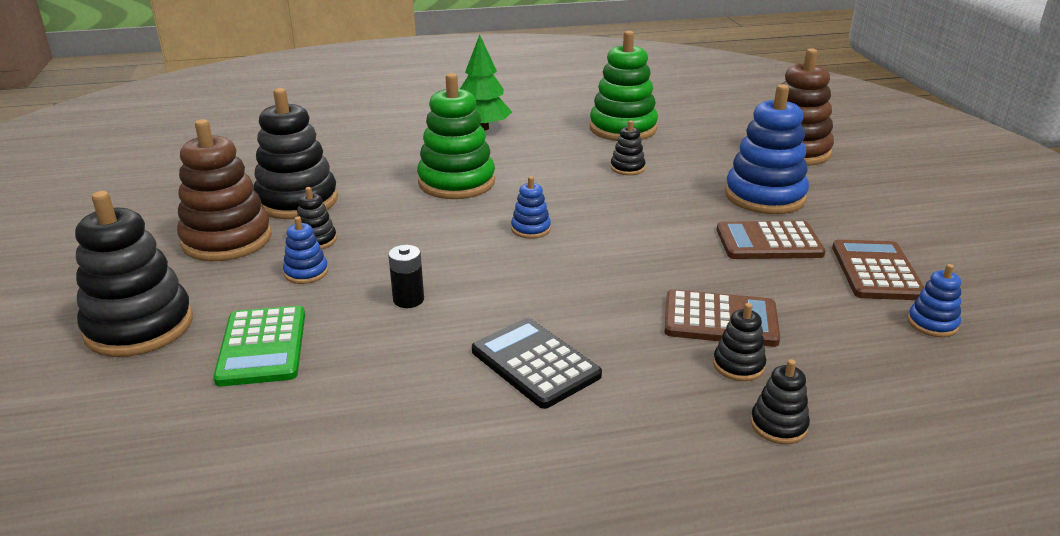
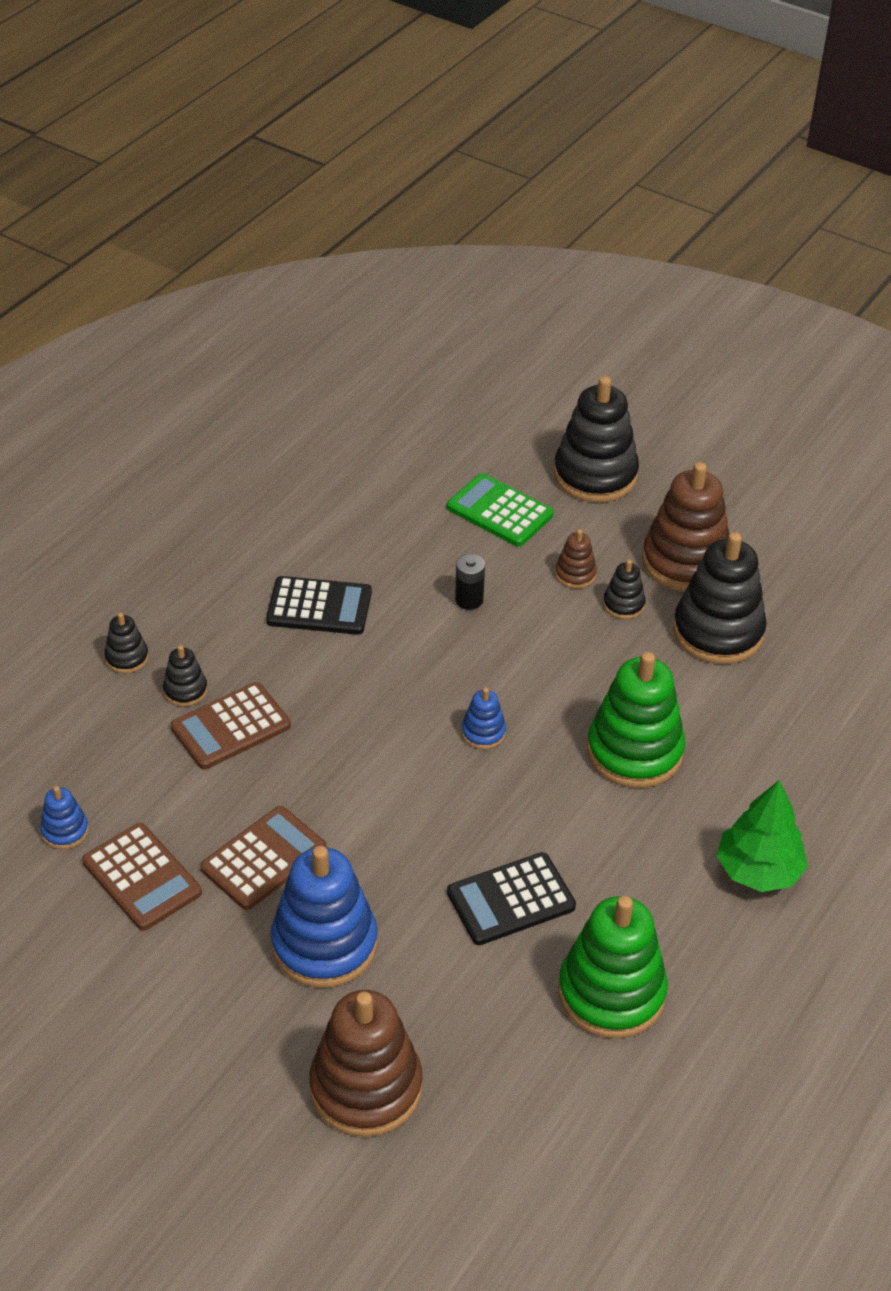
camera: 135 degrees right, 15 degrees up
(306, 272) = (575, 574): blue stacking toy -> brown stacking toy
(627, 168) = (511, 900): black stacking toy -> black calculator

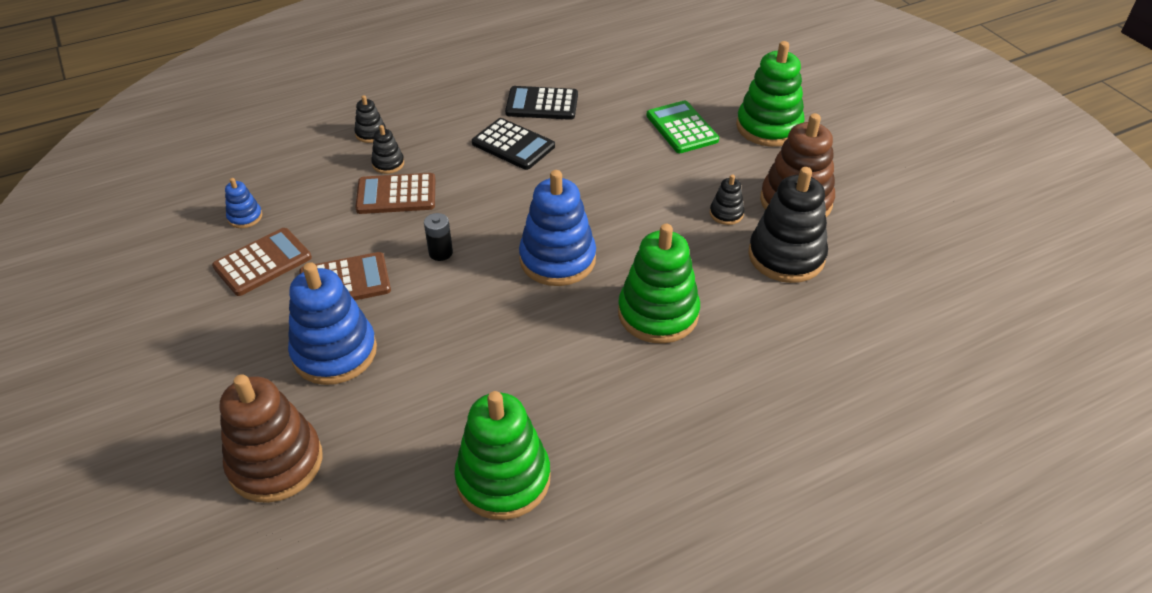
camera: 30 degrees right, 0 degrees up
(142, 877) = (263, 262): brown calculator -> brown calculator turned 120 degrees counterclockwise
(469, 600) = (616, 174): black battery -> black battery (440, 253)
(483, 732) = (557, 259): blue stacking toy -> blue stacking toy, size x2.15
(511, 900) = (484, 378): black calculator -> black calculator (542, 104)
(575, 574) = (705, 183): brown stacking toy -> none
(595, 475) = (768, 127): black stacking toy -> green stacking toy
(758, 870) = (690, 439): green tree -> none

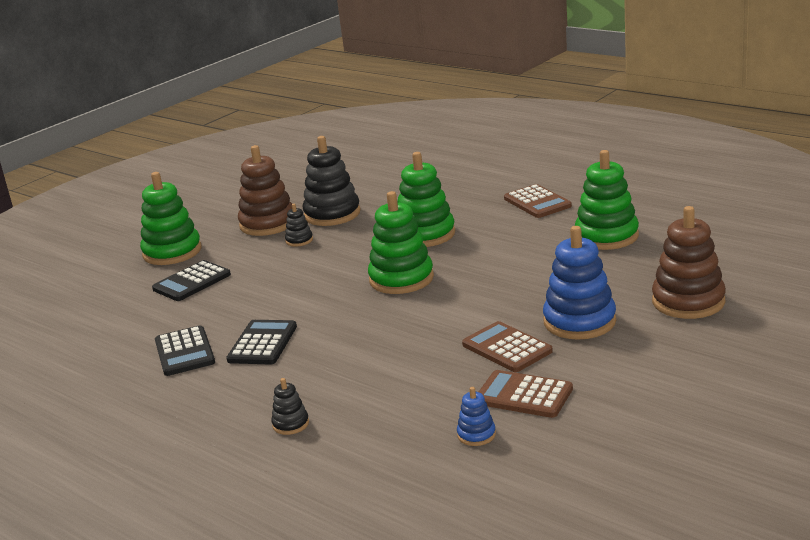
camera: 110 degrees left, 20 degrees down
(388, 164) = (335, 393): black stacking toy -> none
(396, 195) = (378, 370): brown calculator -> brown calculator (537, 202)
(440, 253) = (435, 323): black battery -> none
(557, 259) = (401, 279): blue stacking toy -> green stacking toy
(681, 128) = (192, 282): green calculator -> black calculator

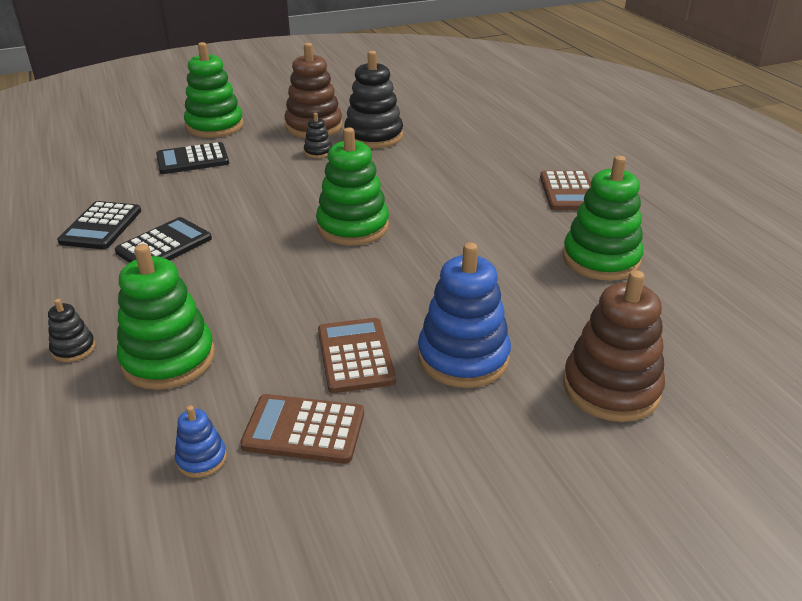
camera: 25 degrees right, 10 degrees up
(425, 234) = (427, 187): green stacking toy -> green stacking toy (168, 359)
(524, 395) = (304, 429): brown calculator -> brown calculator turned 45 degrees counterclockwise

